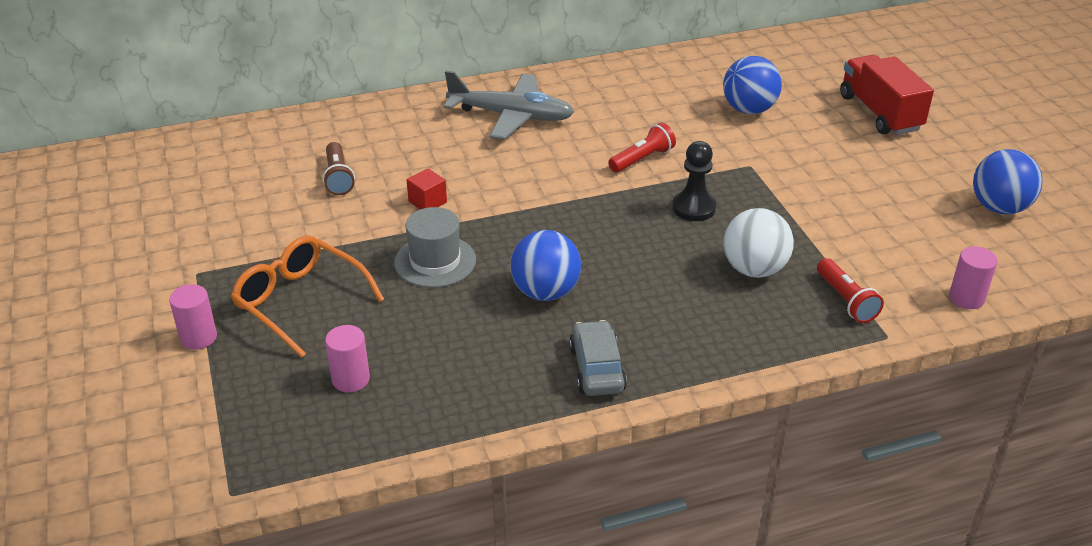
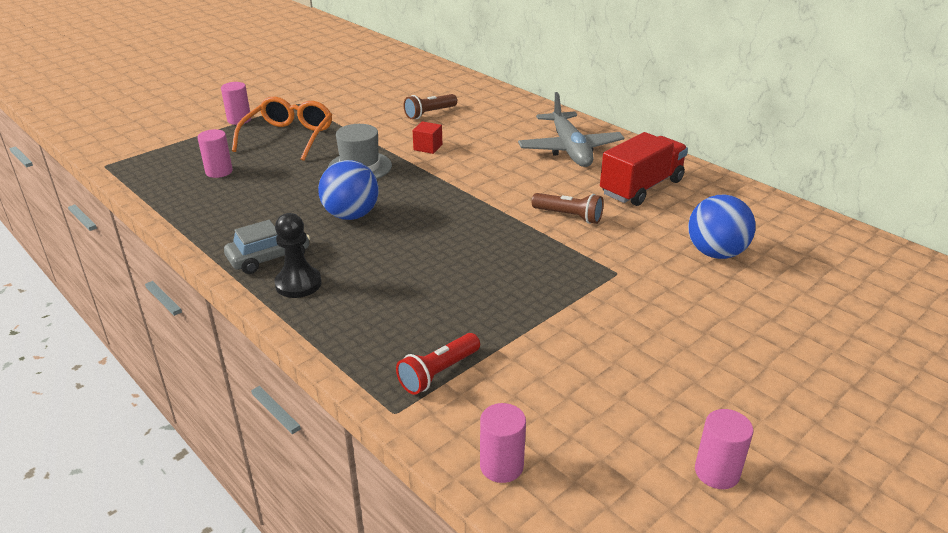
camera: 65 degrees right, 5 degrees down
(642, 159) = (569, 216): red flashlight -> brown flashlight
(693, 208) = (518, 256): black pawn -> black pawn (298, 284)
(754, 269) = (450, 307): white ball -> none
(880, 113) = (817, 339): red truck -> red truck (641, 187)
(999, 207) = (717, 472): blue ball -> pink cylinder

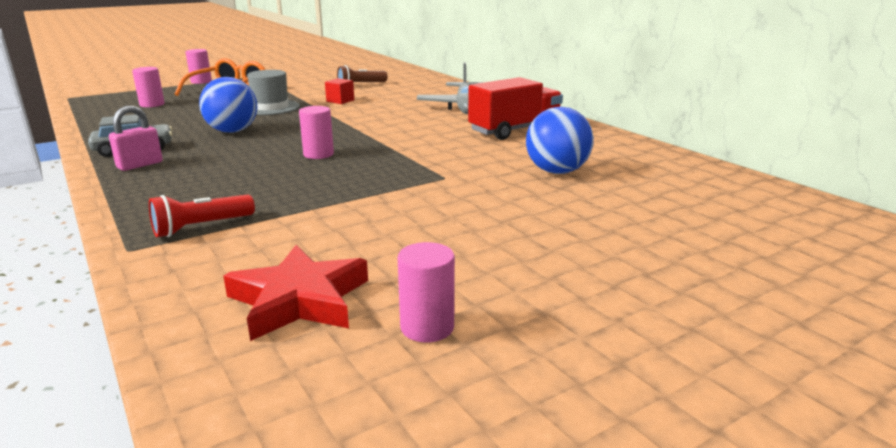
camera: 10 degrees right, 10 degrees down
(298, 284) = (140, 165): black pawn -> pink padlock
(501, 466) = (190, 298): pink cylinder -> pink cylinder (318, 154)
(569, 216) = (429, 142): brown flashlight -> none
(595, 456) = (299, 300): none -> red star

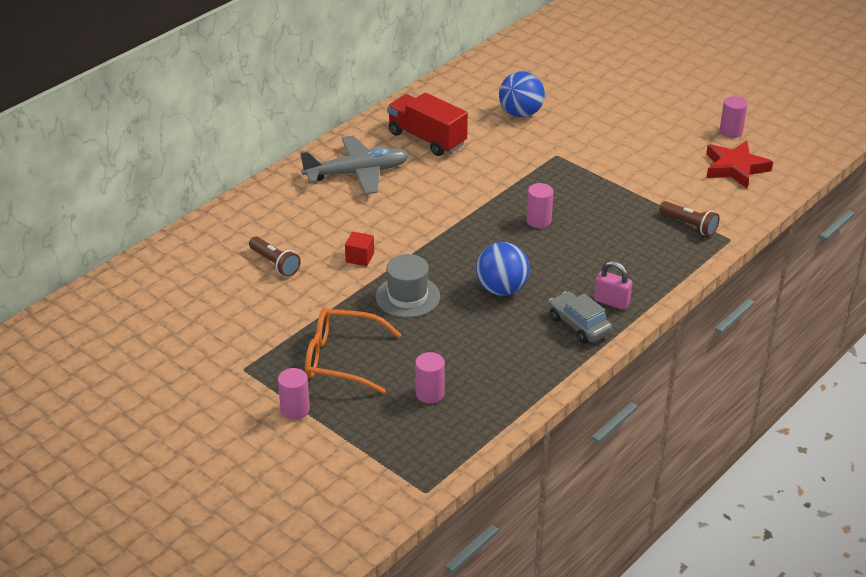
camera: 105 degrees left, 15 degrees up
(201, 227) = (689, 225): red flashlight -> brown flashlight

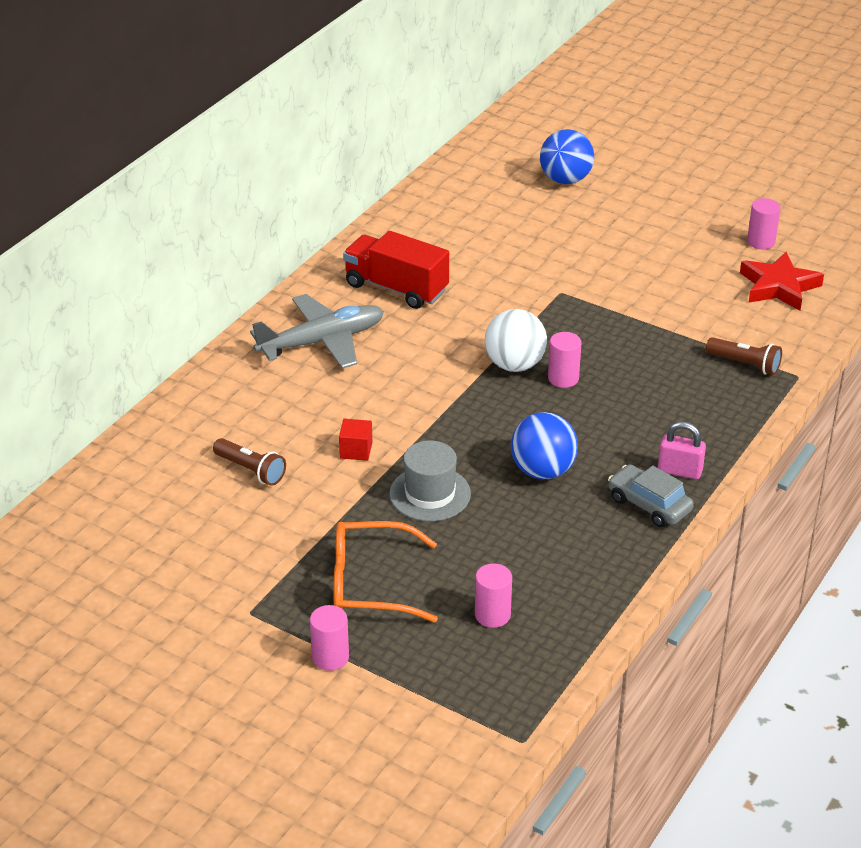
camera: 10 degrees left, 0 degrees up
(503, 206) = (514, 365): none -> white ball
(520, 113) = (502, 244): blue ball -> blue ball (565, 180)

